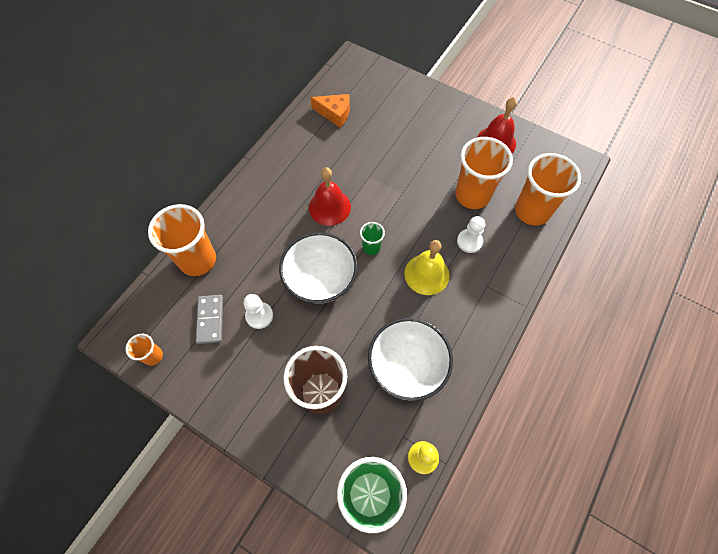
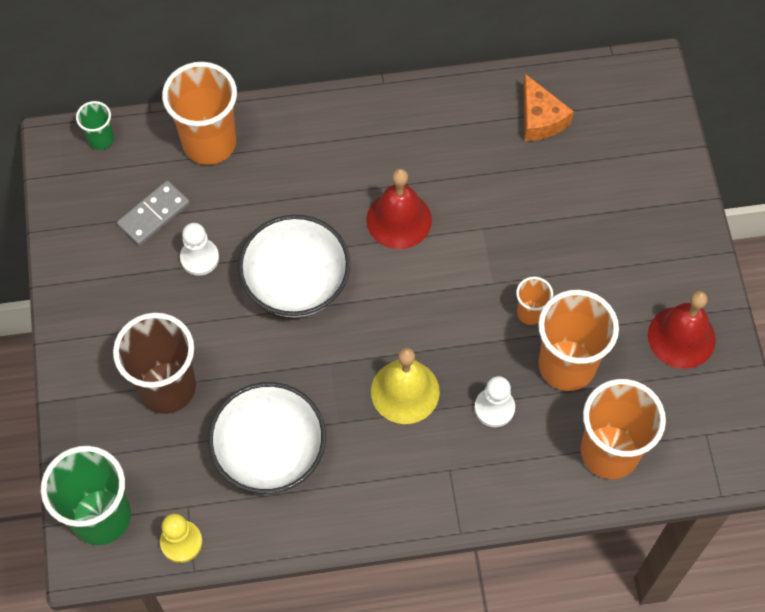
camera: 50 degrees right, 0 degrees up
(153, 356) = (70, 196): orange cup -> orange cup (530, 313)
(371, 247) = (386, 305): green cup -> green cup (101, 139)

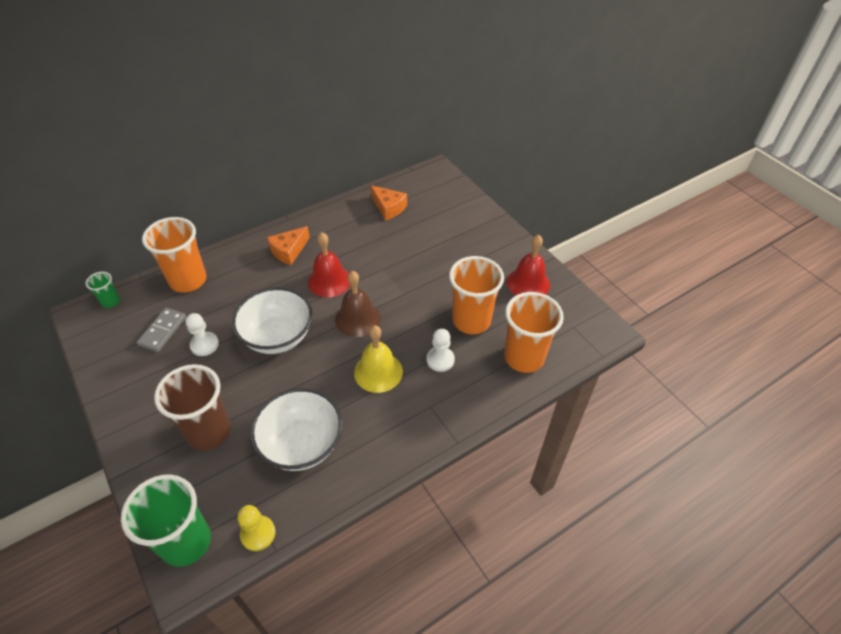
camera: 25 degrees left, 15 degrees down
(362, 144) = (289, 251): none -> orange cheese
(412, 298) = (357, 319): none -> brown bell
(530, 313) = (434, 301): orange cup -> none

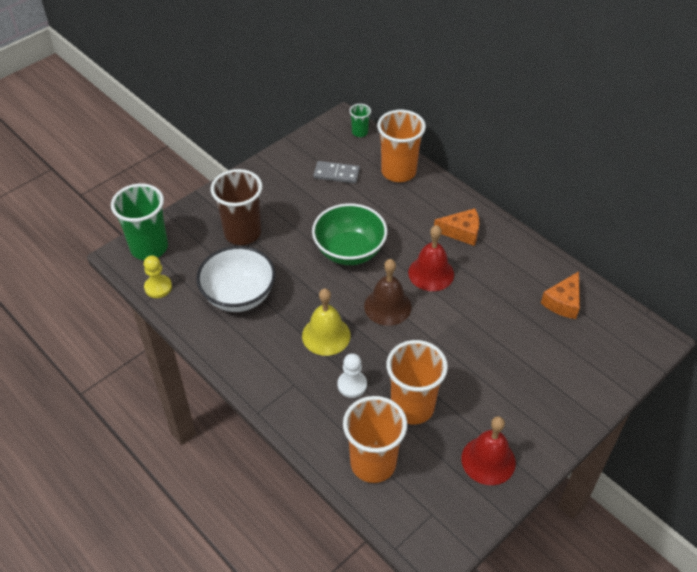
camera: 80 degrees right, 0 degrees up
(204, 345) = (328, 204): white pawn -> none
(278, 337) = (349, 251): white bowl -> green bowl
(289, 251) = (461, 232): orange cheese -> orange cheese turned 150 degrees clockwise

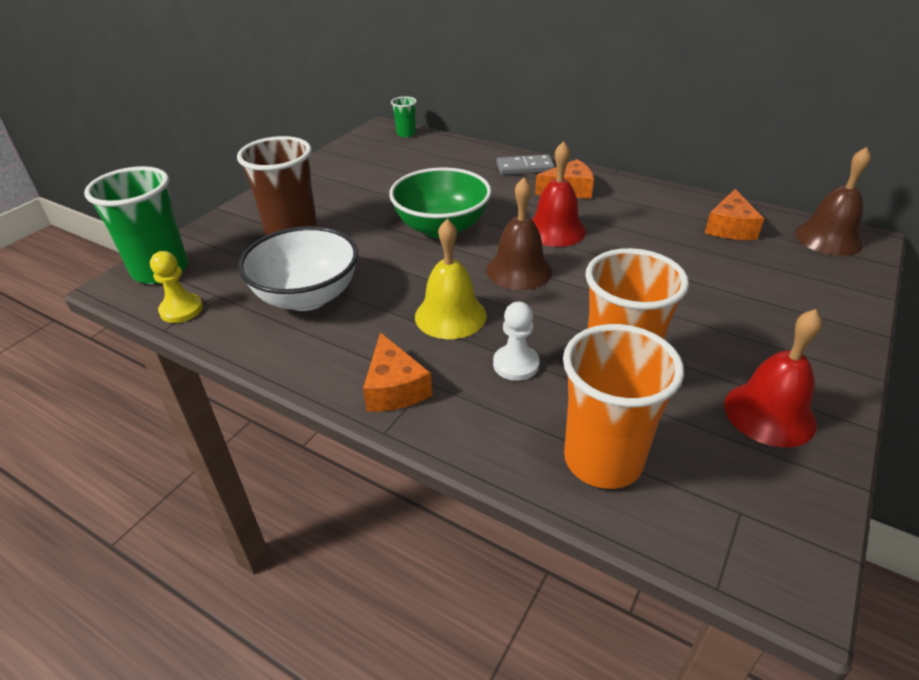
camera: 15 degrees left, 10 degrees down
(273, 383) = (394, 388): none -> orange cheese
(336, 174) = (394, 167): grey domino -> grey domino (525, 167)
(398, 172) = (466, 155): orange cup -> none
(631, 331) = (828, 238): none -> brown bell

